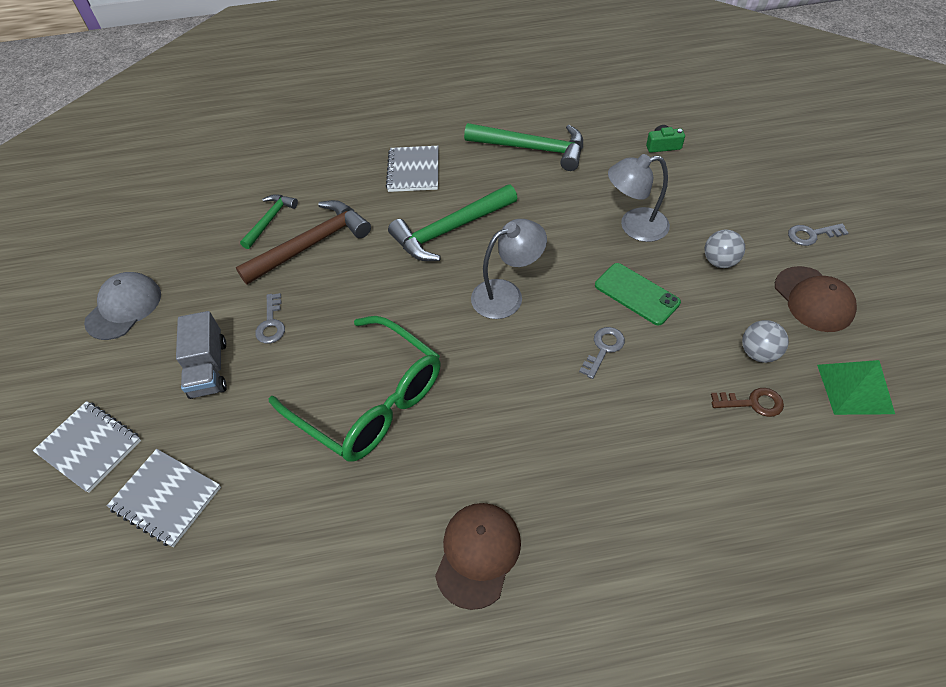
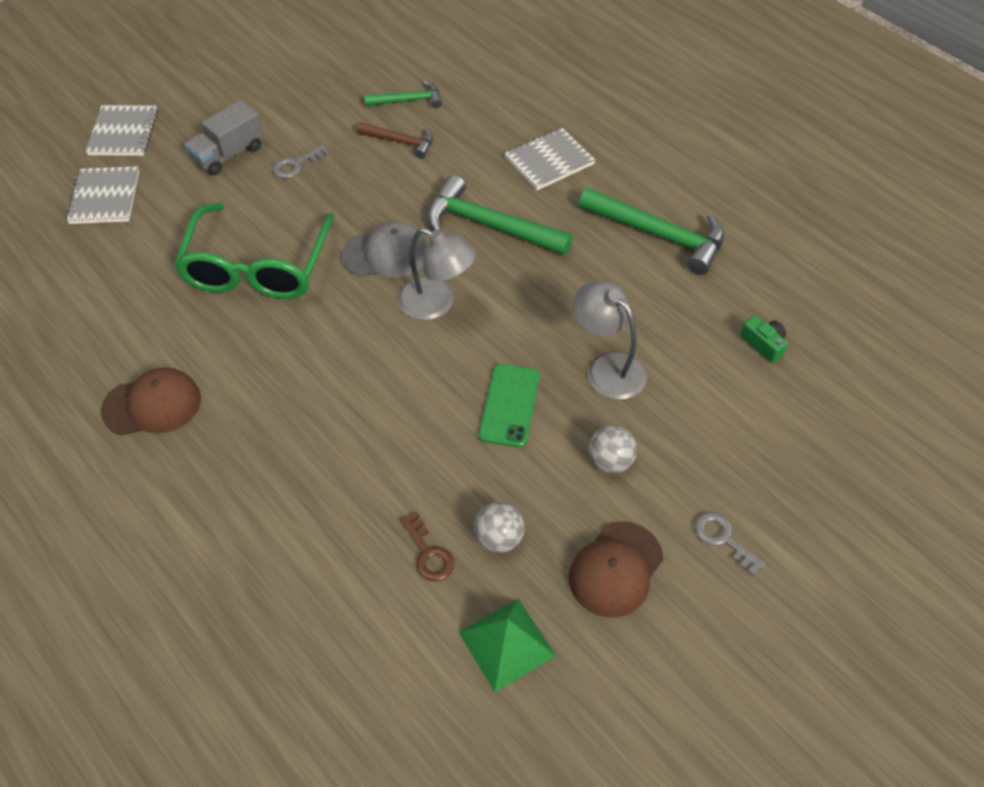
camera: 55 degrees right, 0 degrees up
(124, 308) = (255, 73): grey cap -> grey cap (386, 254)
(311, 244) = (400, 142): brown hammer -> brown hammer, size x0.57
(532, 149) = (659, 235): green hammer -> green hammer turned 45 degrees counterclockwise
(603, 349) = (419, 406): grey key -> none

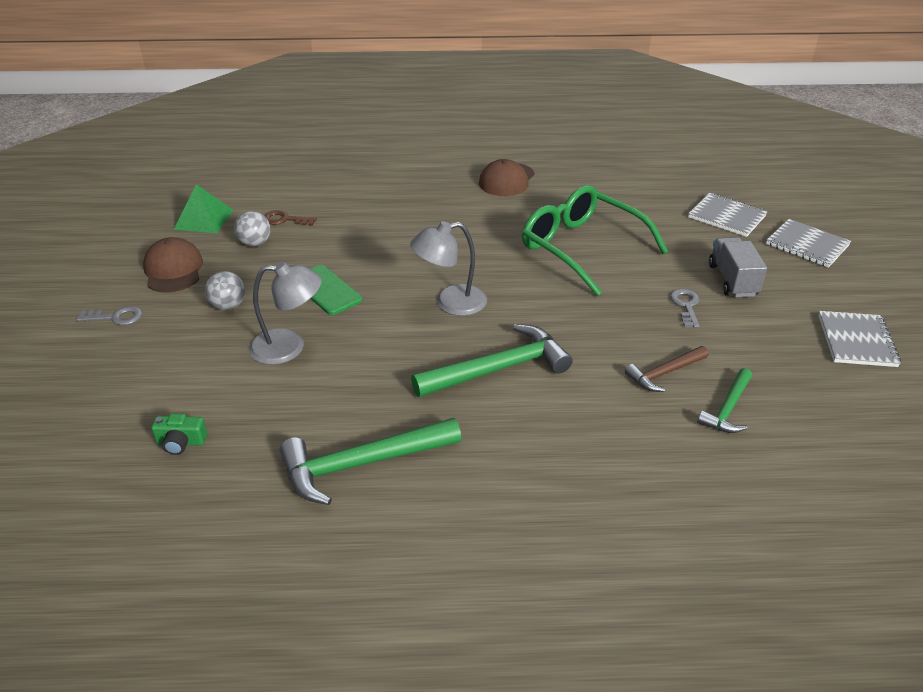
camera: 130 degrees right, 15 degrees down
(386, 254) = (529, 304): grey cap -> none
(549, 161) = (540, 453): grey notebook -> grey notebook (856, 341)

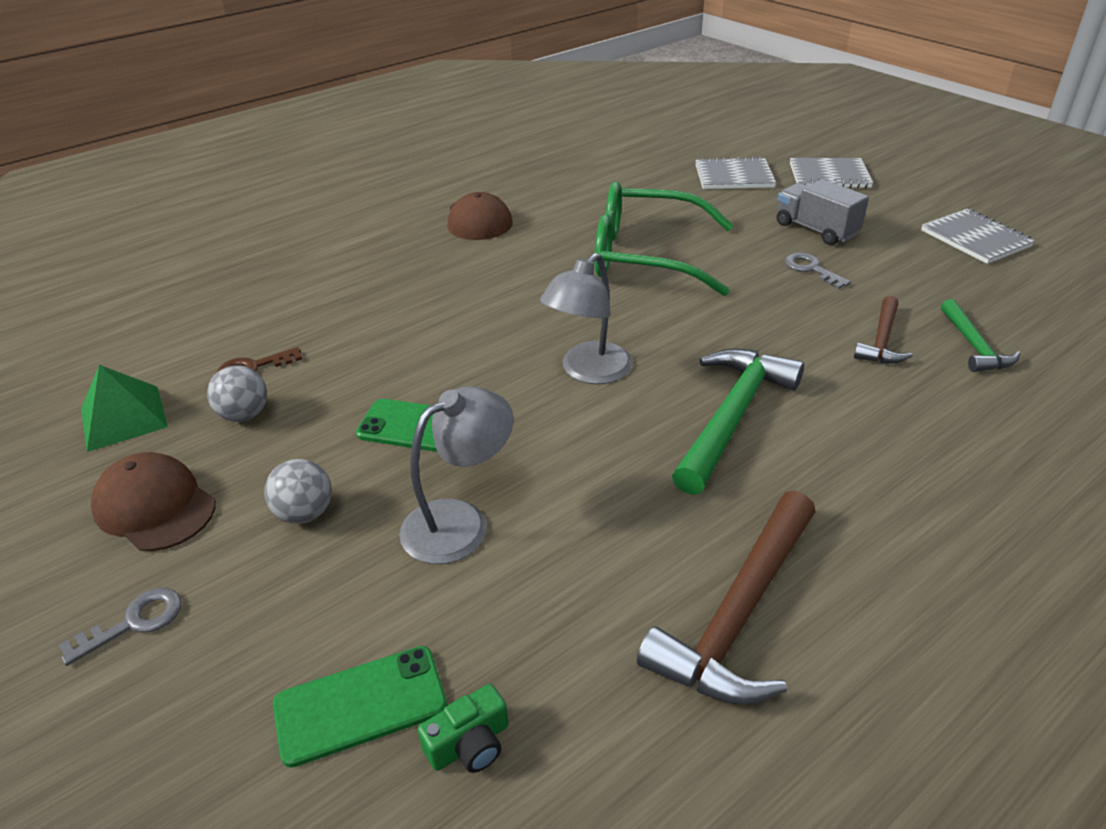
camera: 35 degrees left, 0 degrees up
(159, 401) = (360, 705): none -> green phone
(362, 464) = (739, 614): green hammer -> brown hammer

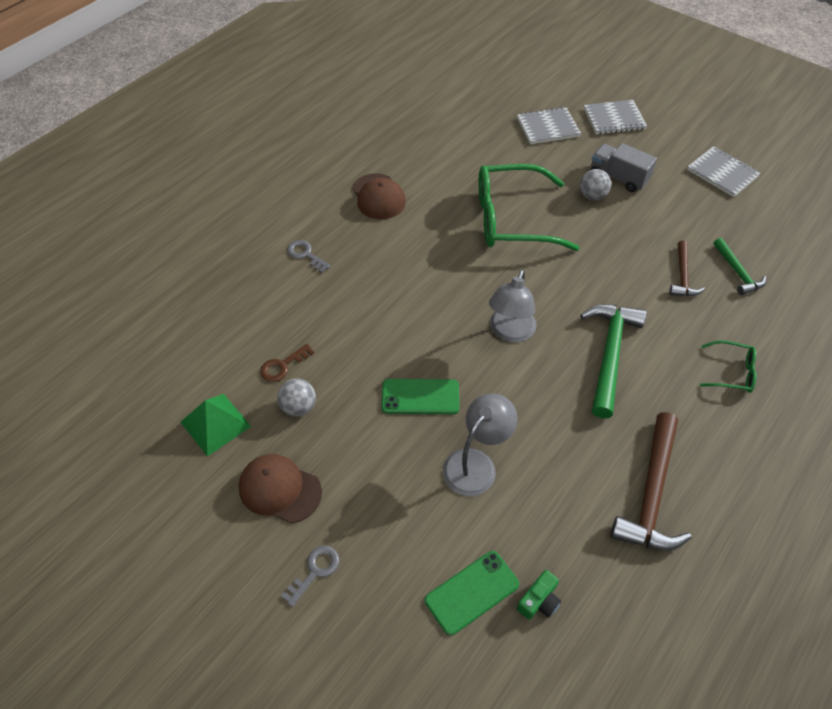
camera: 15 degrees left, 15 degrees up
(305, 513) = (378, 475): grey ball -> grey ball (592, 196)
(811, 269) = (625, 217): grey key -> grey key (306, 255)
(934, 466) = (732, 372): none -> green glasses

